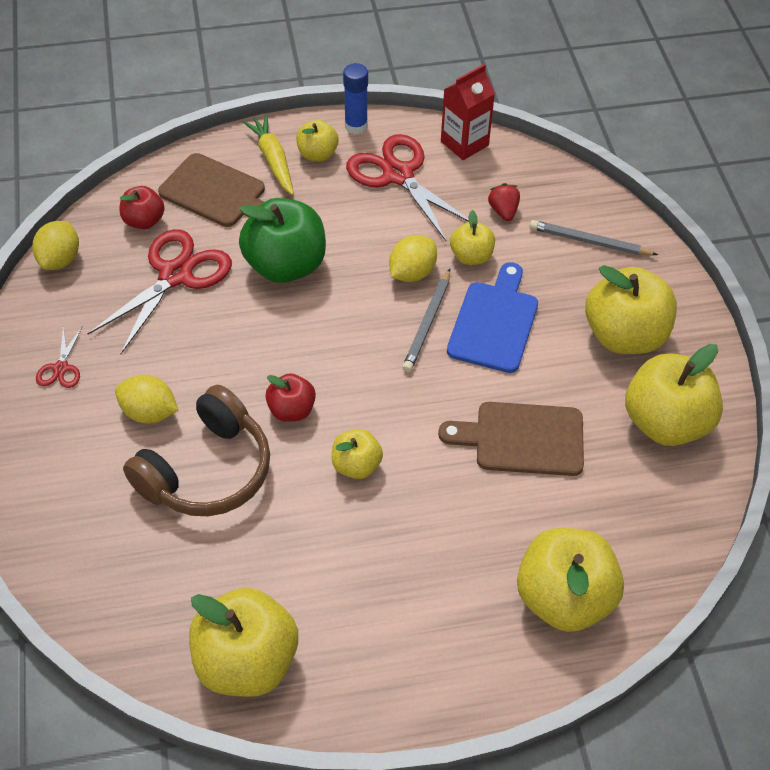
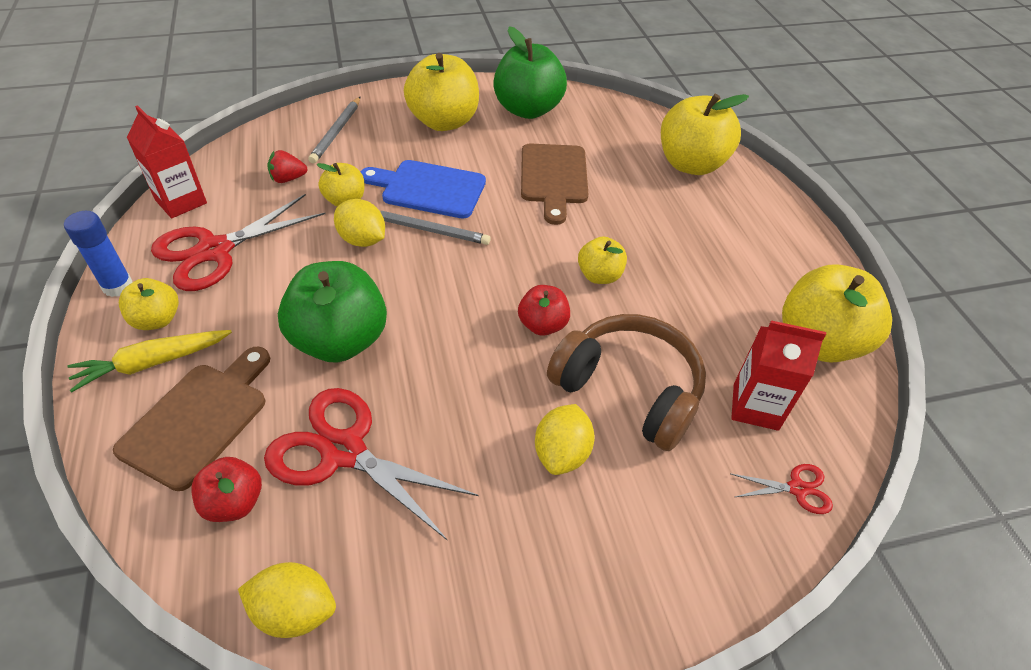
camera: 95 degrees left, 5 degrees down
(61, 368) = (502, 569): red scissors -> red scissors (797, 489)
(173, 574) = (755, 406): none -> red carton
(665, 422) = (527, 110): yellow apple -> green apple

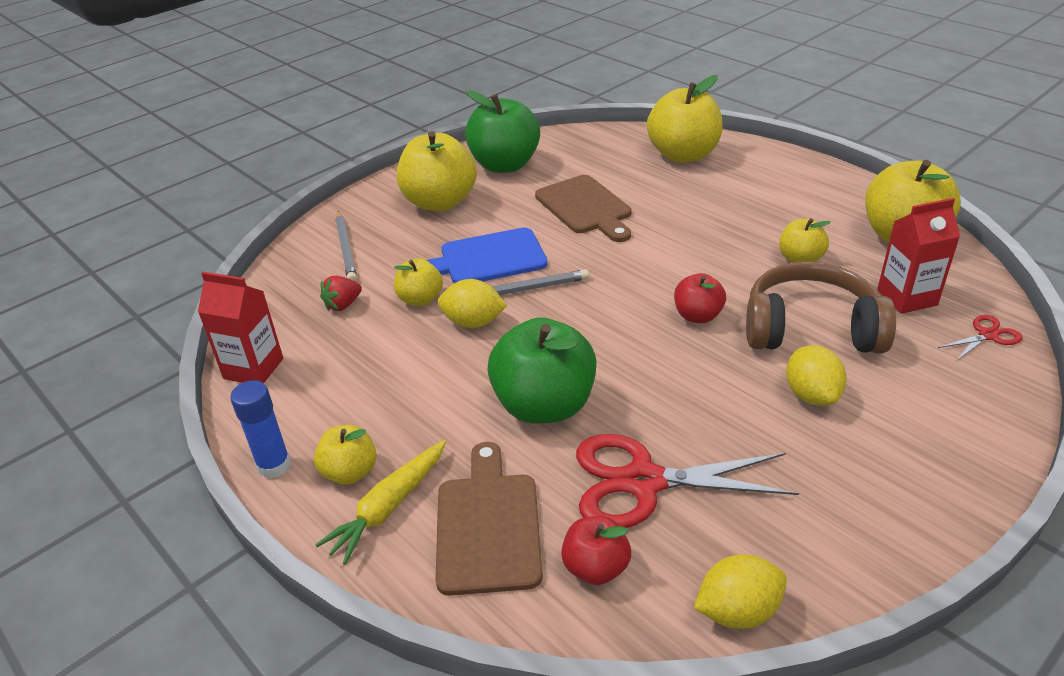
camera: 25 degrees left, 10 degrees down
(215, 250) = (340, 392): red scissors -> none
(599, 276) = (702, 262): yellow apple -> yellow apple (800, 259)

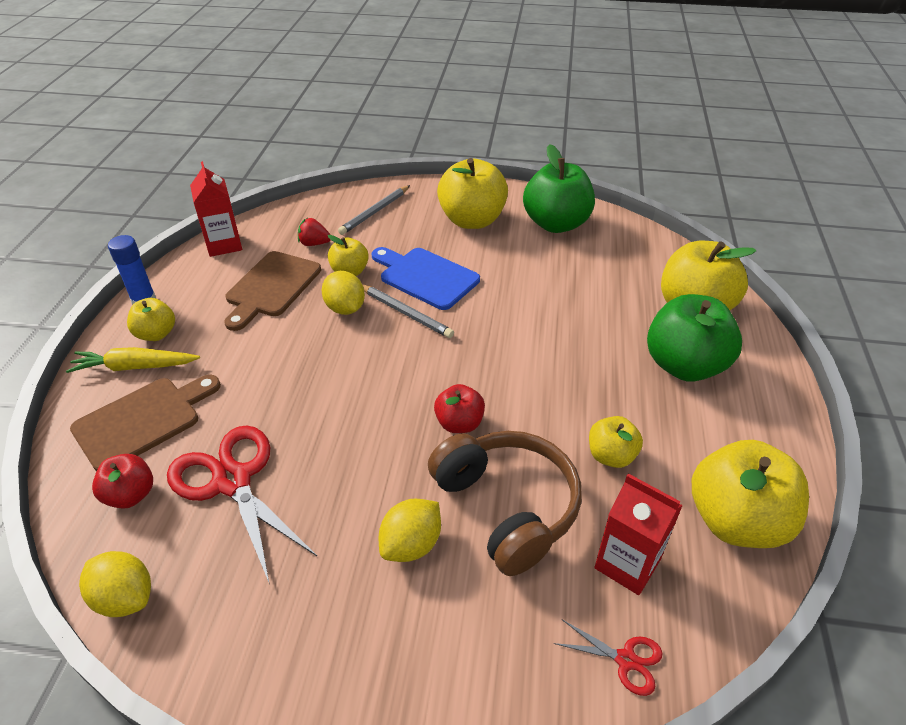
camera: 50 degrees right, 5 degrees up
(544, 405) = (280, 388): green apple -> green apple (684, 365)
(585, 207) = (545, 291): brown cutting board -> brown cutting board (271, 287)

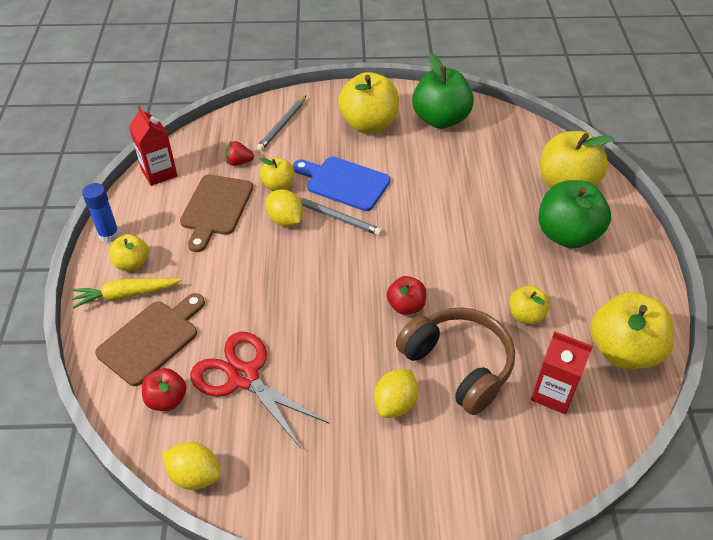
camera: 10 degrees left, 5 degrees up
(625, 660) = (564, 459): red scissors -> none

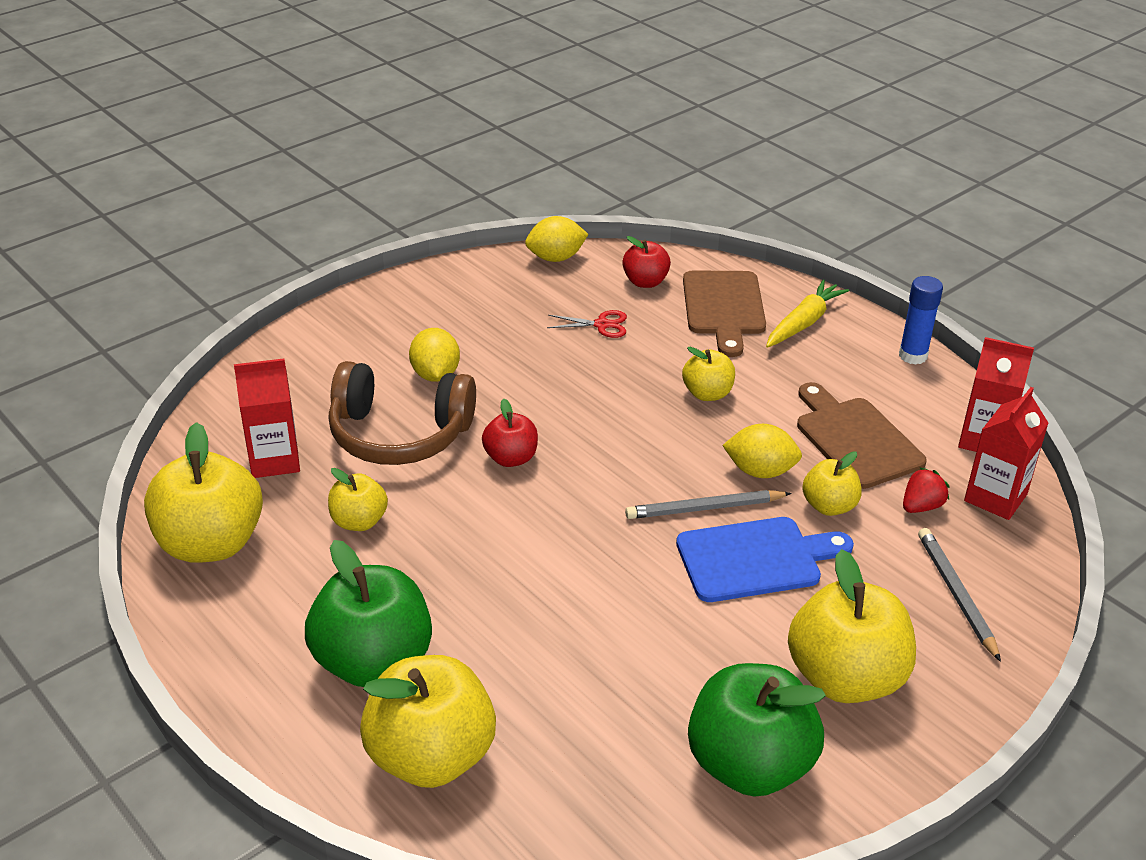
camera: 140 degrees right, 10 degrees down
(132, 263) = (844, 347): yellow apple -> yellow apple (707, 393)
(202, 148) = (995, 497): none -> red carton
(243, 377) = (601, 325): red scissors -> red scissors, size x0.46

